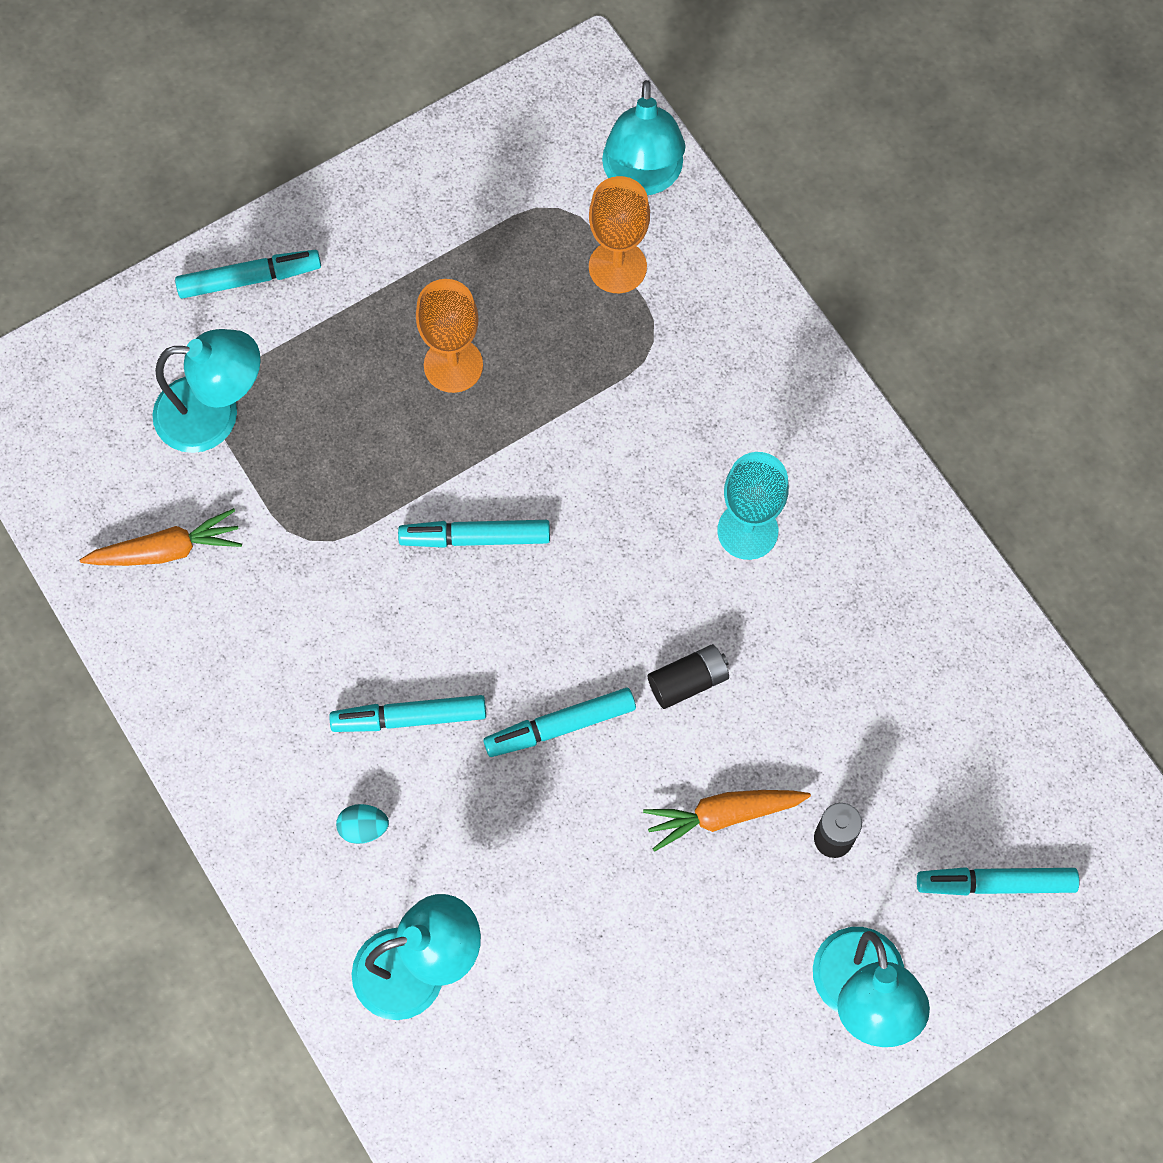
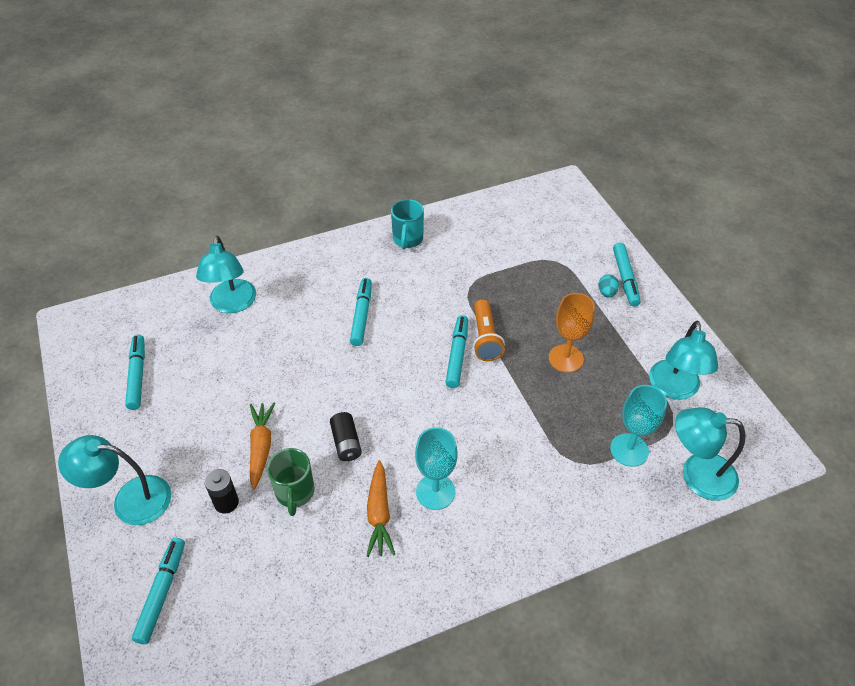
camera: 100 degrees right, 20 degrees down
(166, 550) = (474, 235): orange carrot -> orange carrot (379, 513)
(194, 673) = (407, 239): none -> turquoise mug
(214, 414) = (545, 258): turquoise lamp -> turquoise lamp (674, 389)
(363, 828) = (310, 292): turquoise egg -> turquoise egg (606, 293)
(430, 496) = (485, 338): none -> orange flashlight
(560, 726) = (338, 378): turquoise marker -> turquoise marker (137, 375)
(617, 267) = (629, 450): orange goblet -> turquoise goblet
(794, 738) = (295, 493): none -> green mug

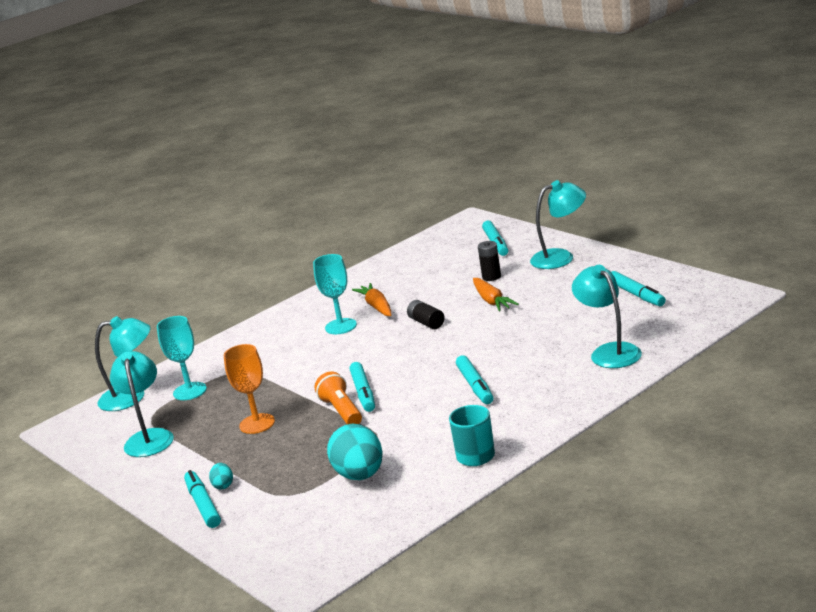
camera: 165 degrees right, 25 degrees down
(295, 493) = (446, 294): green mug -> none
(497, 256) = (360, 475): none -> turquoise egg

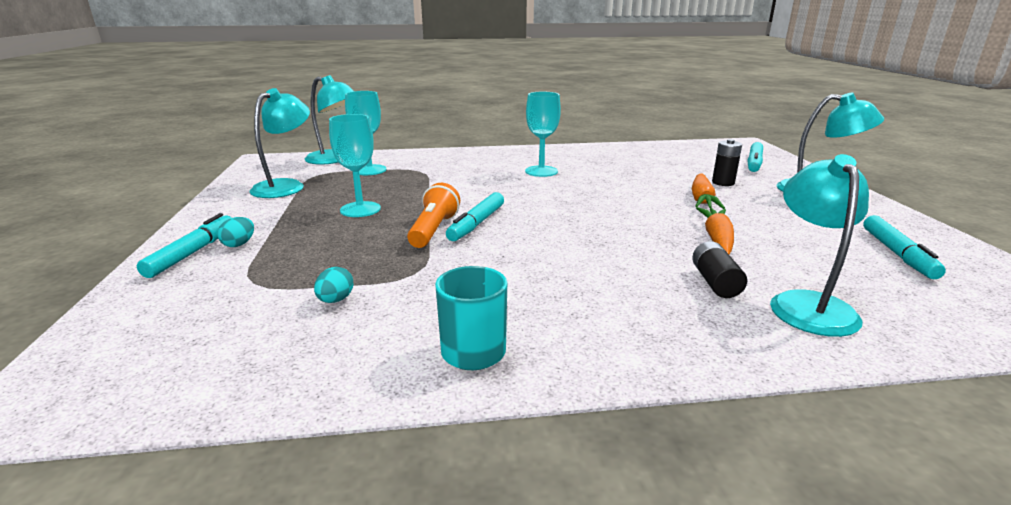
camera: 30 degrees right, 0 degrees up
(257, 424) = (360, 209): orange goblet -> turquoise goblet
(360, 475) = (335, 300): turquoise egg -> turquoise egg, size x0.45
(377, 306) = (590, 169): orange carrot -> orange carrot (717, 239)
(426, 323) = (615, 194): black battery -> black battery (715, 282)
(475, 386) = (588, 266): turquoise marker -> none

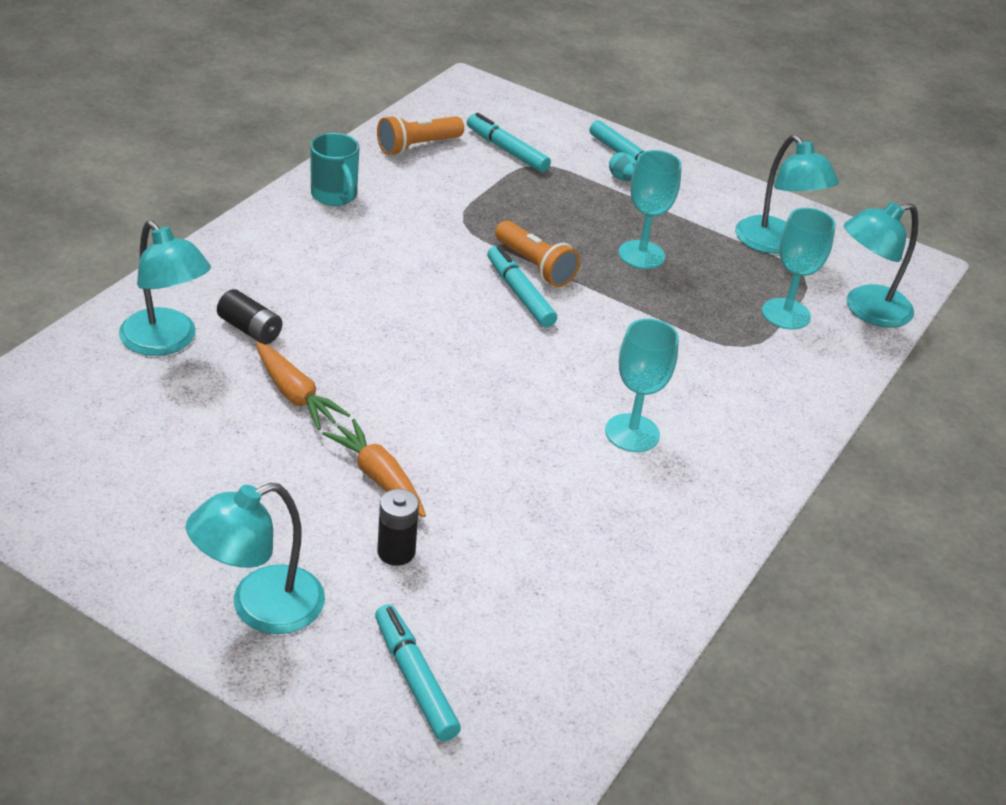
camera: 125 degrees right, 15 degrees up
(286, 357) = (417, 146): none -> orange flashlight
(335, 300) = (464, 180): turquoise egg -> none
(897, 254) = (112, 471): turquoise marker -> turquoise marker (507, 150)

